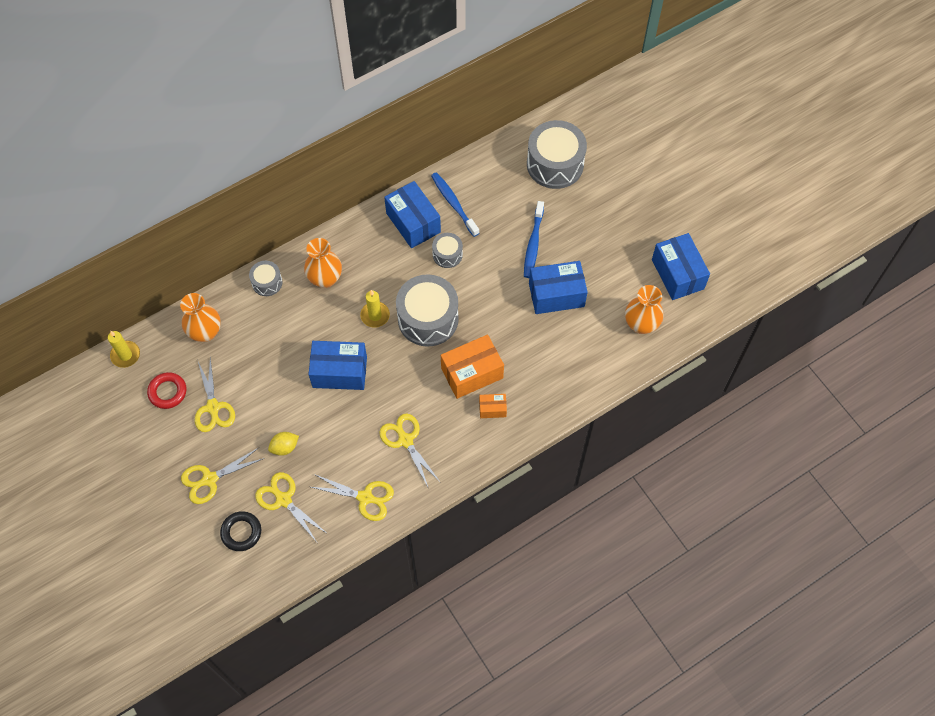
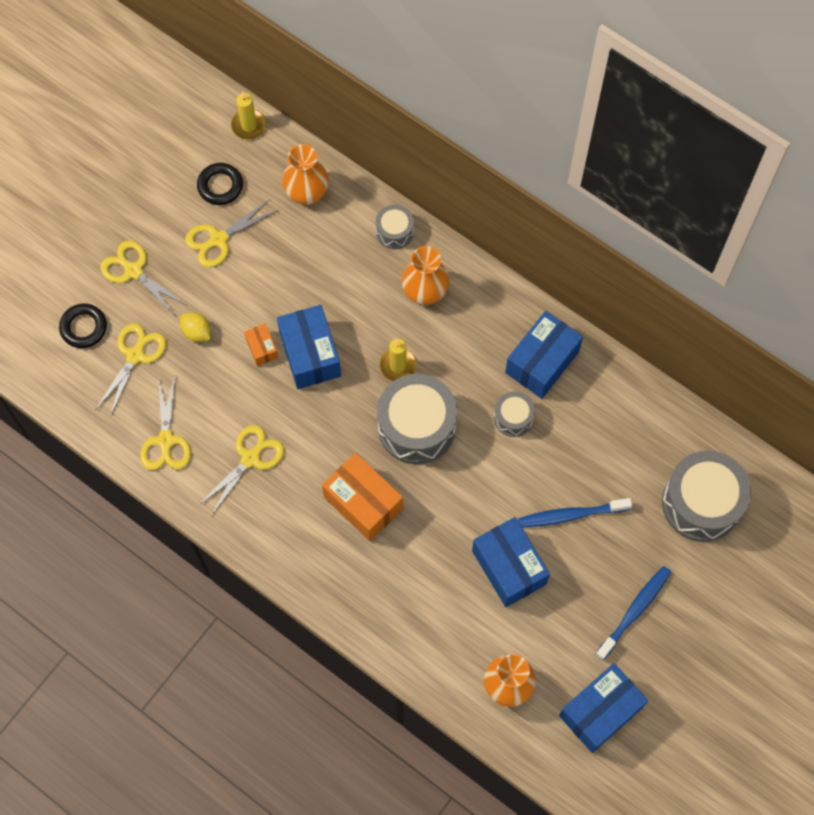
camera: 70 degrees right, 5 degrees up
(167, 392) = (220, 186): red ring -> black ring
(453, 204) = (589, 399): blue toothbrush -> blue toothbrush (634, 611)
(492, 409) = (325, 543): orange box -> orange box (262, 348)

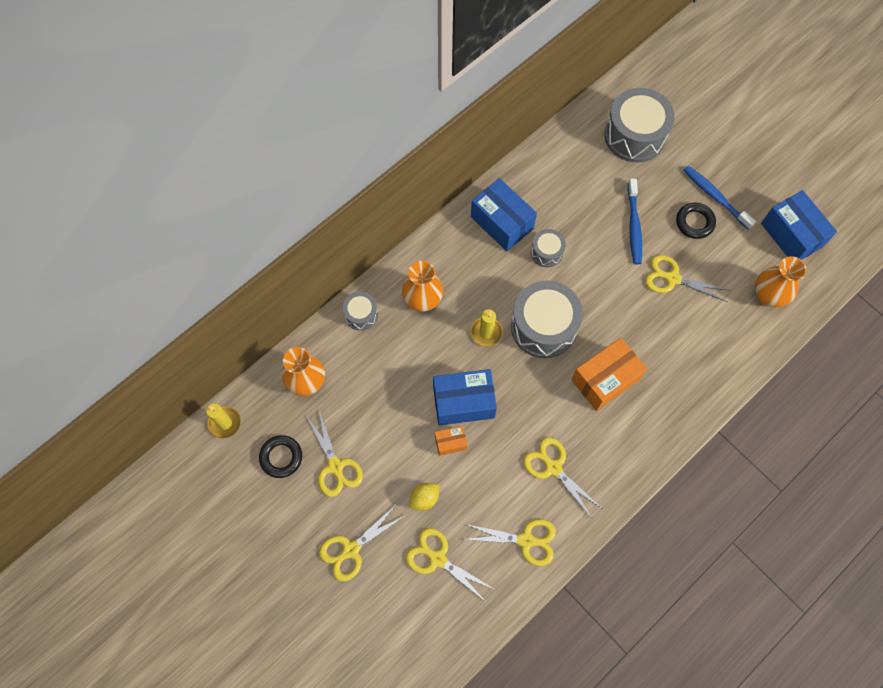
camera: 80 degrees left, 0 degrees up
(84, 327) = (400, 605): black ring -> black ring (694, 222)
(508, 567) = (672, 278): blue box -> yellow scissors

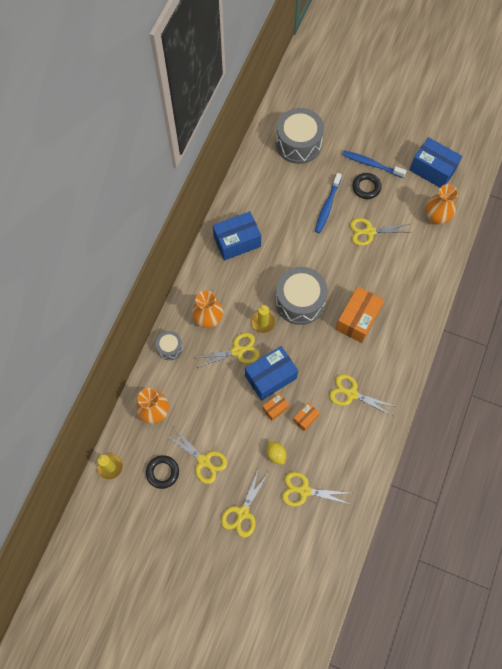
camera: 25 degrees left, 0 degrees up
(424, 498) = (276, 454): yellow lemon -> yellow lemon turned 60 degrees counterclockwise
(481, 471) = (305, 418): none -> orange box
(502, 222) = (237, 241): blue box -> blue box turned 45 degrees counterclockwise
(526, 540) = (357, 451): yellow scissors -> yellow scissors (238, 351)
(546, 252) = (277, 249): grey drum -> none
(634, 226) = (327, 206): blue toothbrush -> blue toothbrush turned 45 degrees clockwise

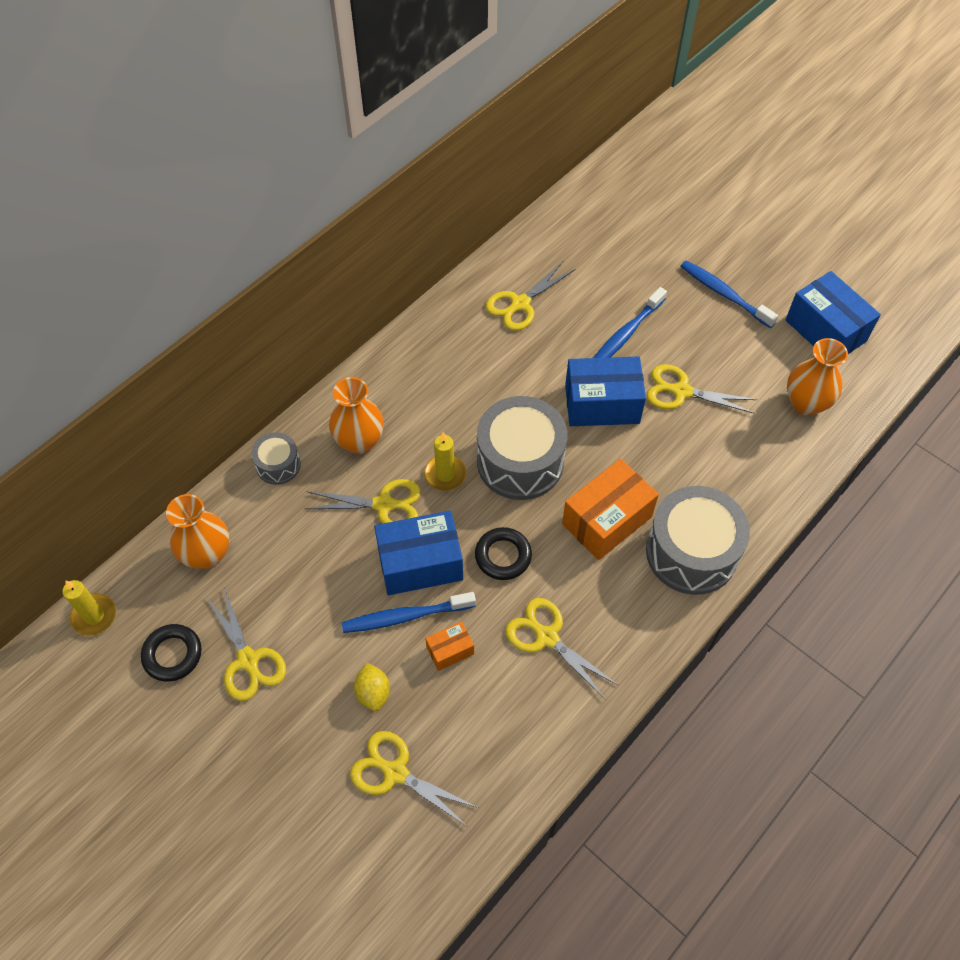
camera: 20 degrees right, 10 degrees down
(237, 241) = (457, 342): blue box -> blue box (602, 404)
(242, 513) = (272, 771): yellow scissors -> yellow scissors (520, 304)
(275, 408) = (405, 616): orange box -> blue toothbrush
(298, 144) = (616, 233): grey drum -> grey drum (691, 552)
(366, 187) = (702, 325): black ring -> black ring (503, 556)

